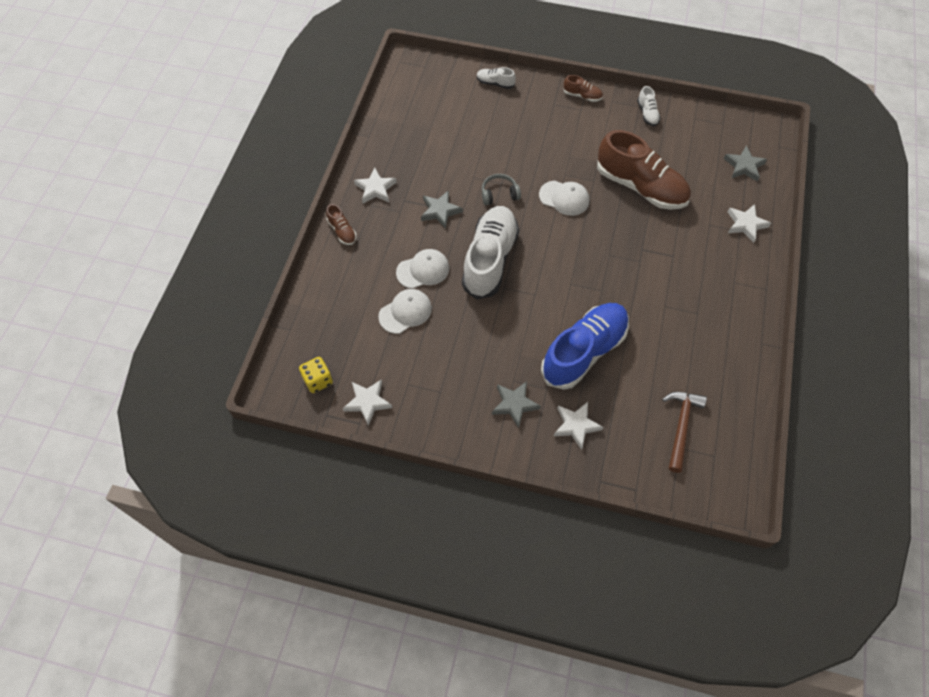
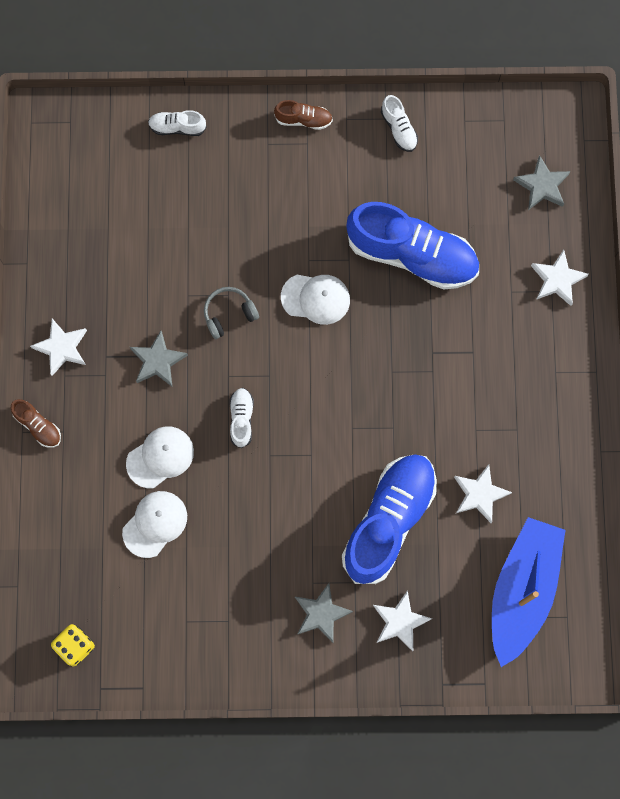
camera: 15 degrees left, 15 degrees up
(367, 402) = (144, 658): white star -> white star (479, 494)
(489, 259) = (241, 419): white shoe -> white shoe, size x0.43
(640, 187) = (412, 254): brown shoe -> blue shoe
(681, 426) = (522, 590): brown hammer -> blue boat

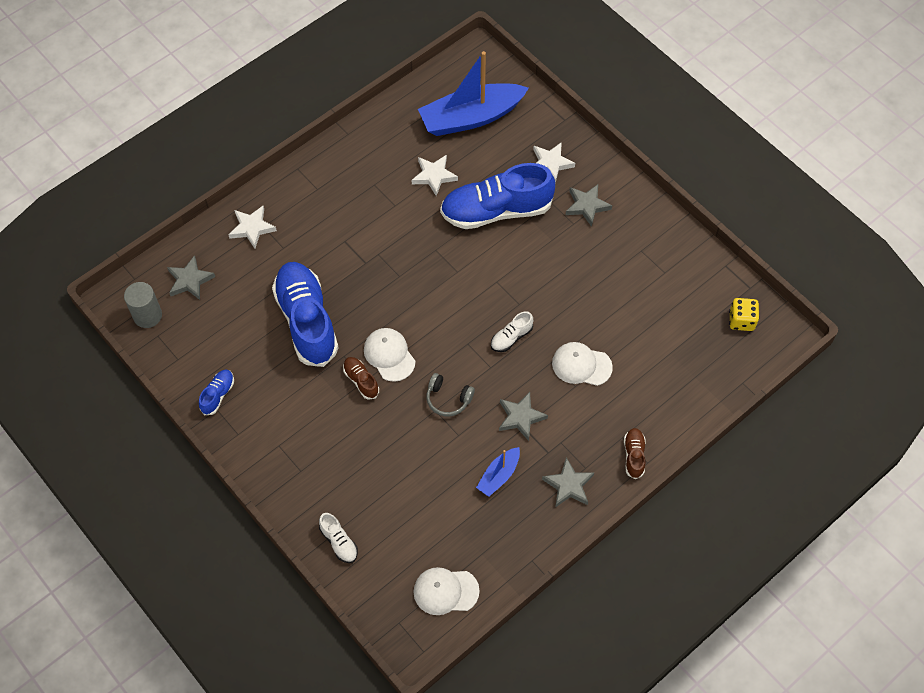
camera: 130 degrees left, 15 degrees down
(62, 348) = (568, 485): white star -> grey star
(121, 298) = (499, 475): none -> blue boat
(155, 524) = (625, 335): white cap -> white cap (445, 591)
(303, 119) = (261, 461): brown shoe -> brown shoe (361, 381)
(399, 129) = (218, 395): white shoe -> blue shoe
(532, 125) = (147, 315): none -> grey cylinder

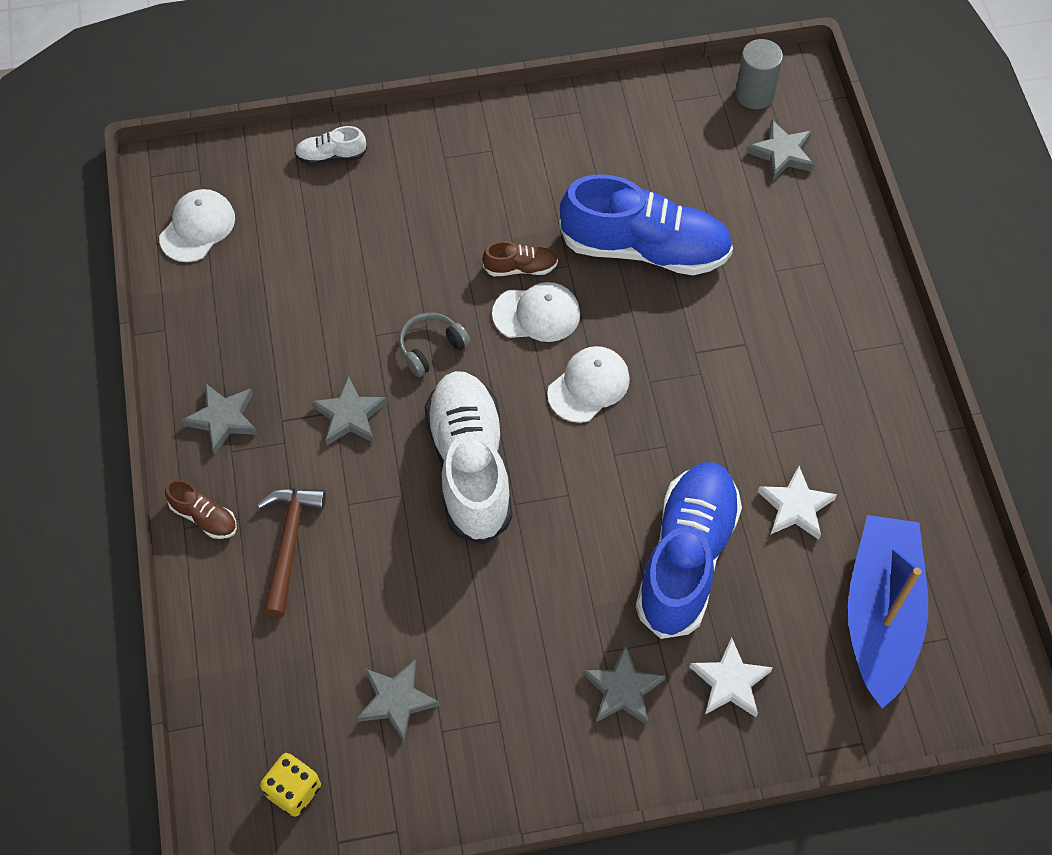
camera: 120 degrees right, 0 degrees up
(218, 395) = (598, 119): blue shoe -> none
(252, 228) = (827, 249): white star -> none
(499, 475) = (292, 350): blue boat -> none
(511, 337) = (470, 466): white shoe -> white shoe, size x2.33
(581, 365) = (372, 529): white cap -> white cap (588, 386)
(618, 401) = (289, 544): none -> brown hammer
(664, 300) = (396, 700): none -> grey star

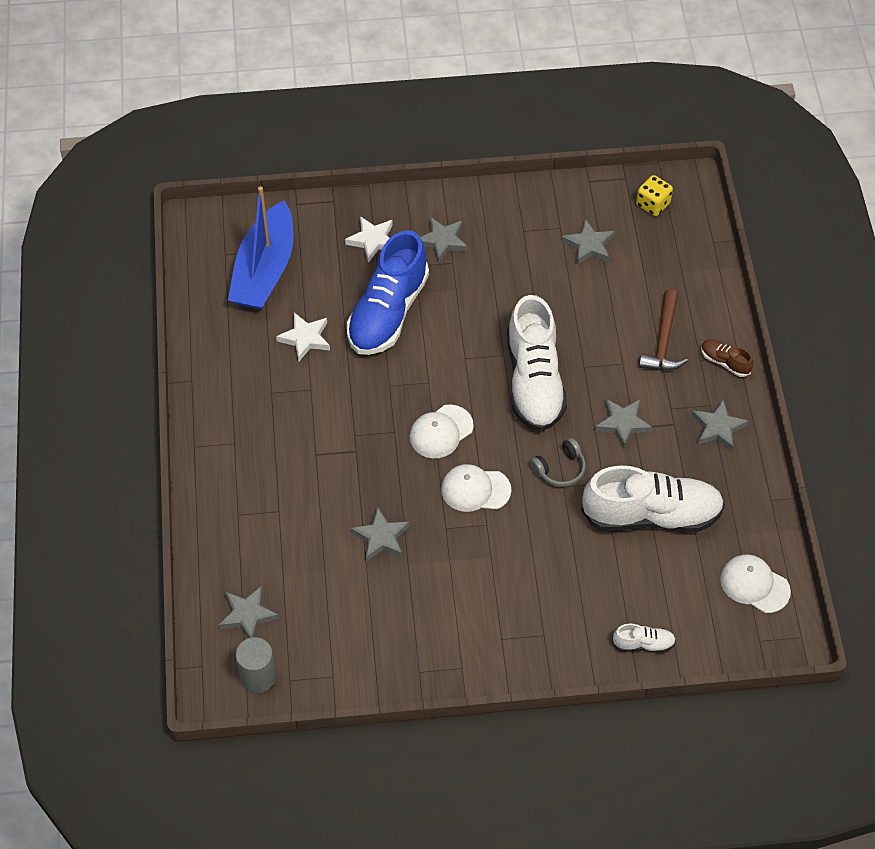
camera: 175 degrees left, 5 degrees down
(197, 227) = (754, 585): white cap -> white cap turned 90 degrees clockwise
(316, 299) = (651, 515): none -> white shoe
(520, 267) = (485, 529): brown shoe -> none
(645, 248) = (381, 537): blue shoe -> grey star

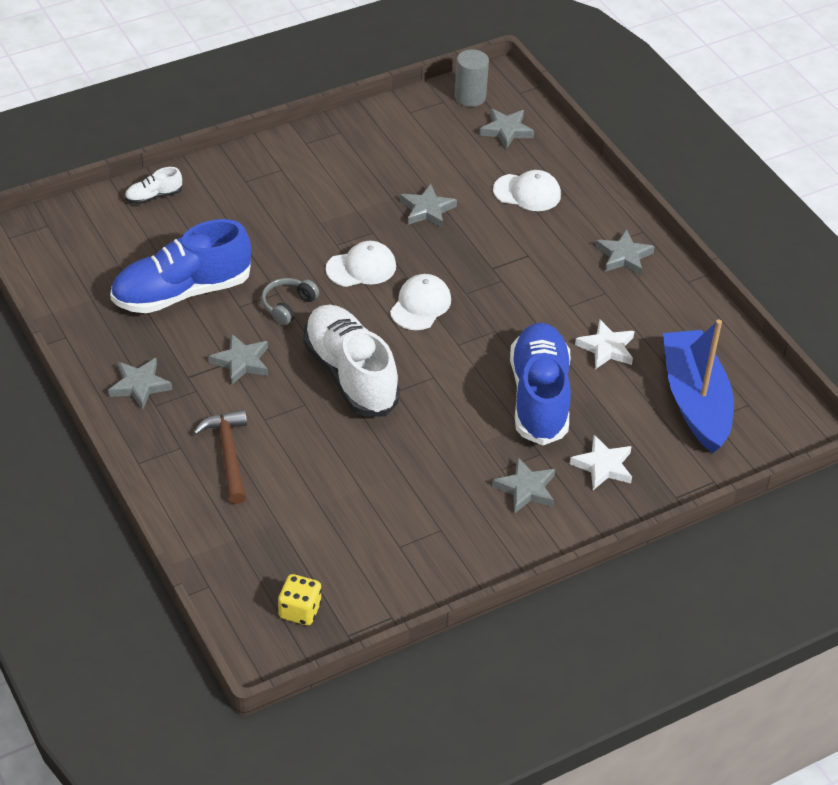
camera: 155 degrees right, 10 degrees down
(589, 245) = (356, 535): grey star -> grey star (623, 256)
(651, 515) = (182, 292): white shoe -> blue shoe
(725, 362) = (152, 452): brown shoe -> none
(754, 585) = (63, 264): white cap -> white cap (527, 192)

